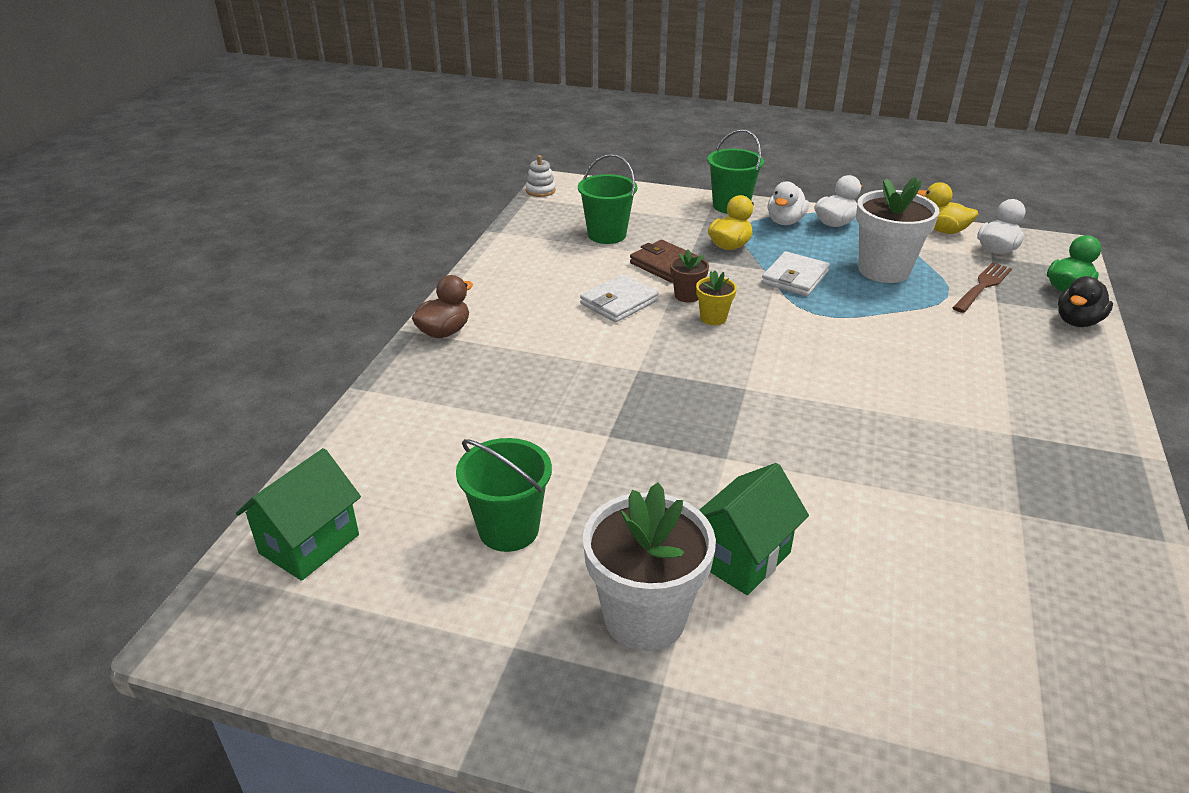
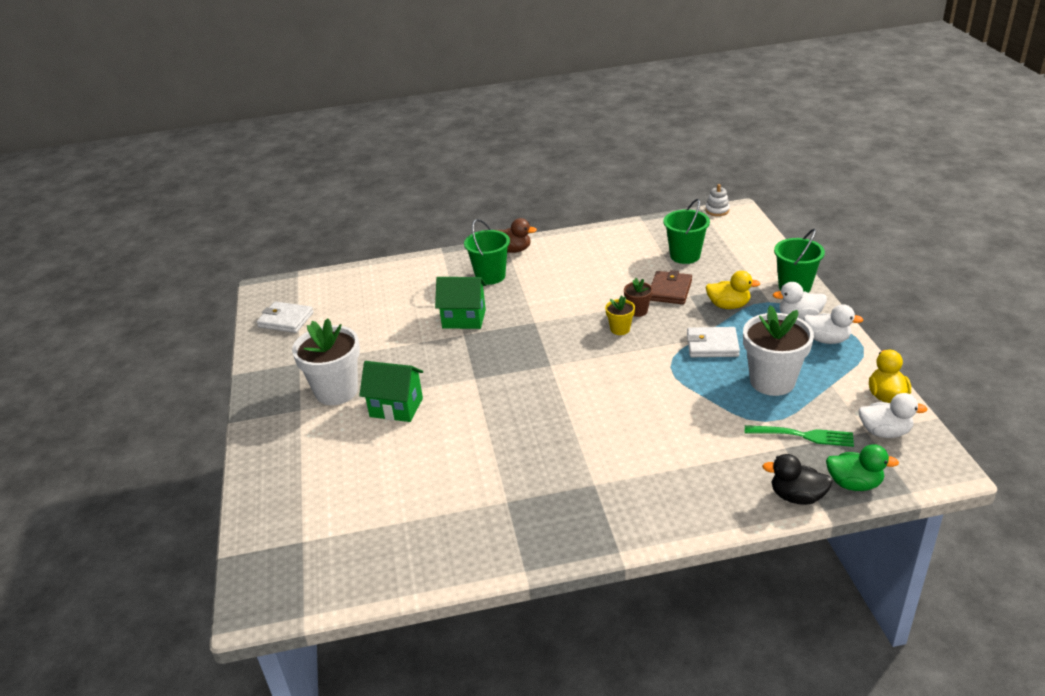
camera: 65 degrees right, 0 degrees up
(309, 544) = (326, 289): green house -> green house (464, 319)
(508, 529) = (369, 333): green bucket -> green bucket (490, 276)
(619, 302) = (602, 290): white wallet -> white wallet (286, 320)
(982, 286) = (802, 436): brown fork -> green fork

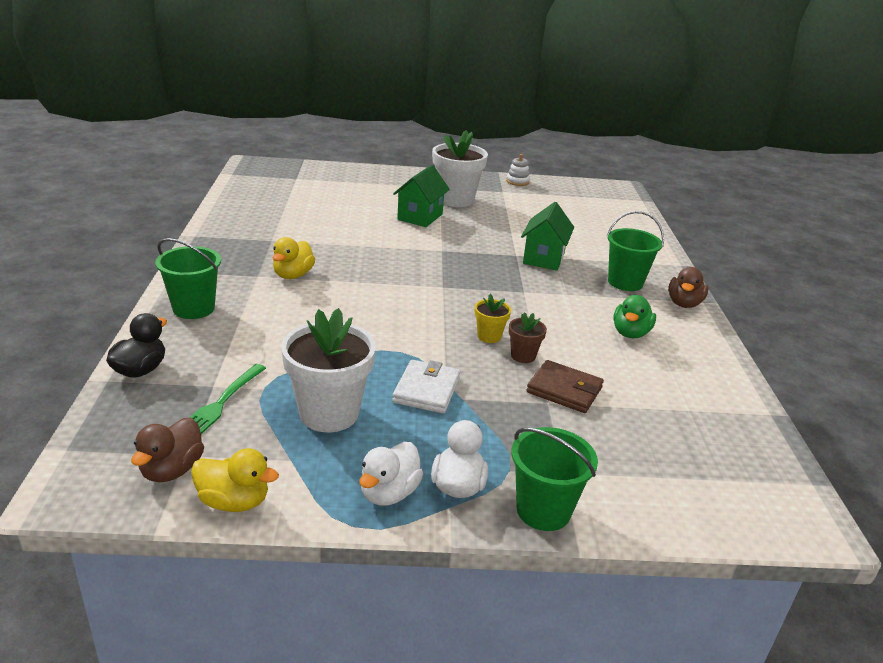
camera: 95 degrees right, 5 degrees down
(286, 320) = (569, 191): white wallet -> none
(685, 256) = (657, 426): green bucket -> green bucket (193, 308)
(717, 210) = (815, 502): white stacking toy -> white stacking toy (517, 181)
(728, 305) = (511, 428): yellow duck -> yellow duck (293, 275)
(854, 484) = (119, 413): green duck -> green duck (630, 333)
(884, 432) = (172, 470): white duck -> brown duck

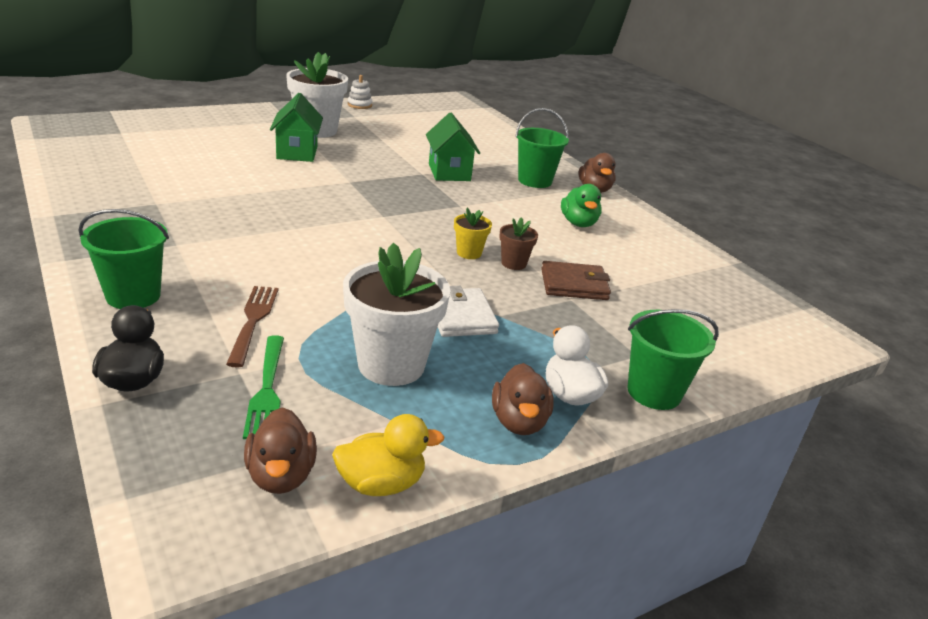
camera: 30 degrees left, 0 degrees up
(257, 349) = (253, 322): none -> brown fork
(293, 275) = (217, 235): yellow duck -> none
(389, 493) = (519, 422): white duck -> brown duck

